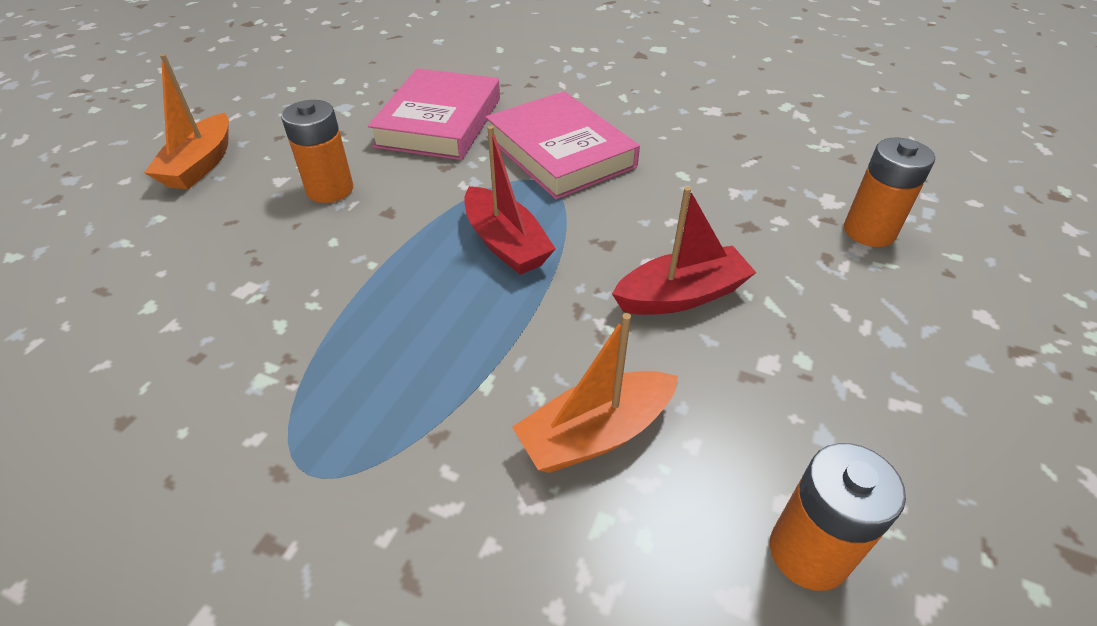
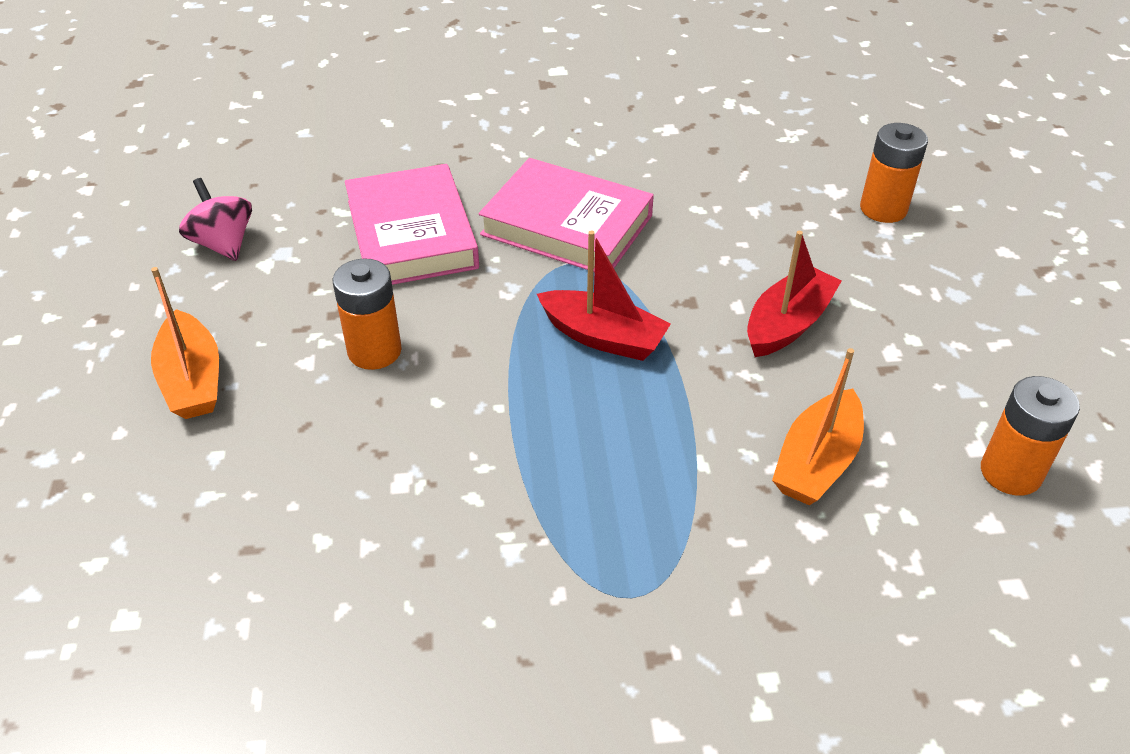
camera: 30 degrees left, 0 degrees up
(314, 90) = (223, 244): none -> pink spinning top

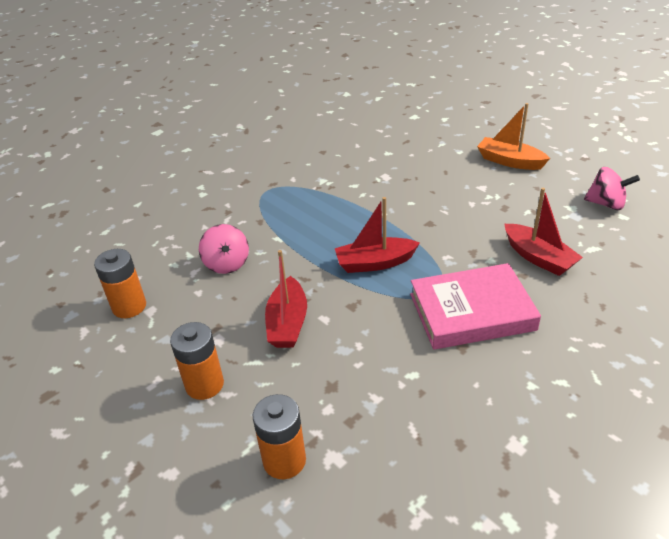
camera: 145 degrees right, 5 degrees down
(374, 351) = (463, 204): orange battery -> orange battery (204, 384)
(411, 234) = (538, 257): pink book -> red boat
(816, 462) = (227, 264): orange boat -> pink spinning top

